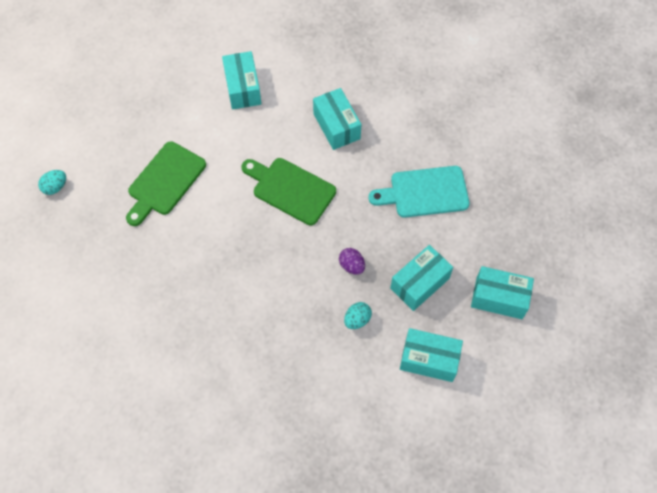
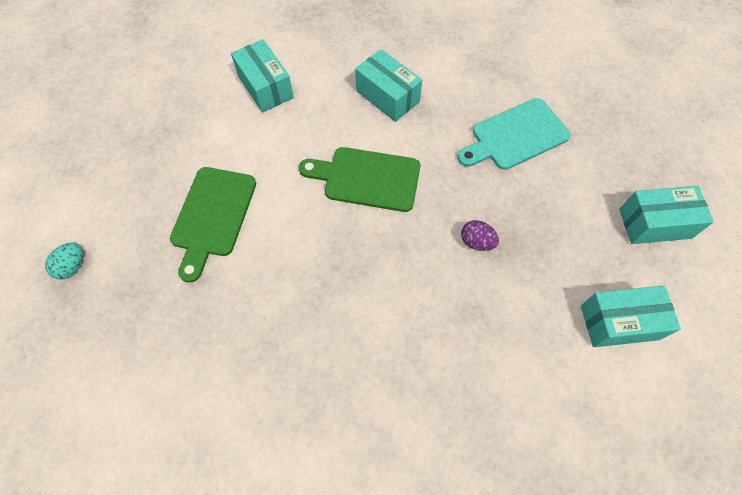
camera: 20 degrees left, 0 degrees up
(357, 320) = (514, 304): turquoise egg -> none
(419, 283) = (562, 236): turquoise box -> none

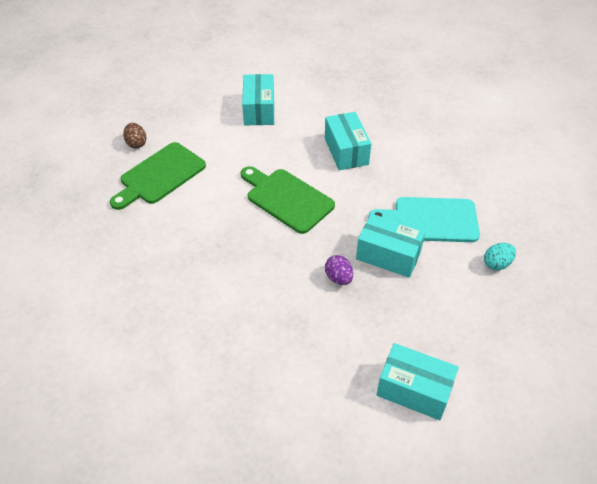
camera: 30 degrees right, 15 degrees down
(73, 266) = (51, 166): turquoise egg -> turquoise egg (497, 264)
(156, 189) = (136, 143): none -> brown egg
(654, 223) = (506, 335): turquoise box -> turquoise box (388, 255)

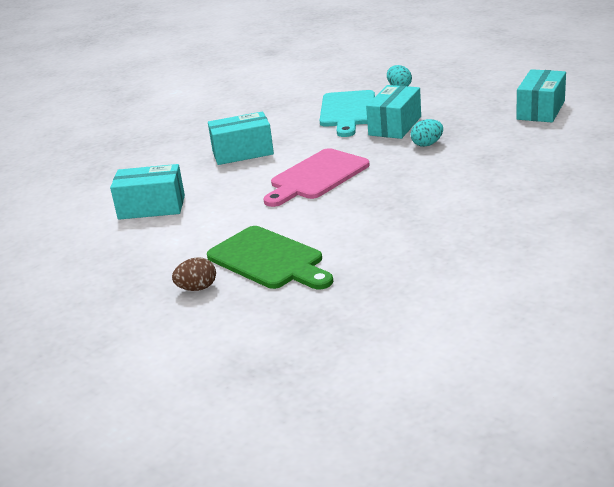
camera: 85 degrees left, 20 degrees down
(287, 199) = (316, 177): green cutting board -> pink cutting board
(338, 278) = (427, 144): purple egg -> turquoise egg

